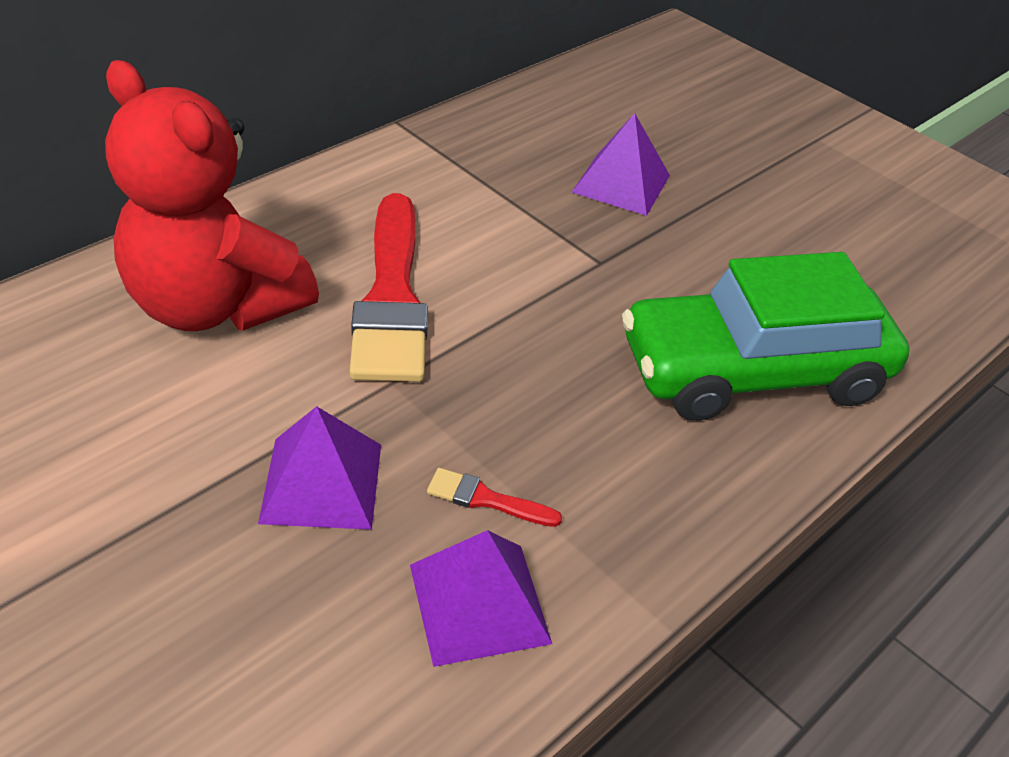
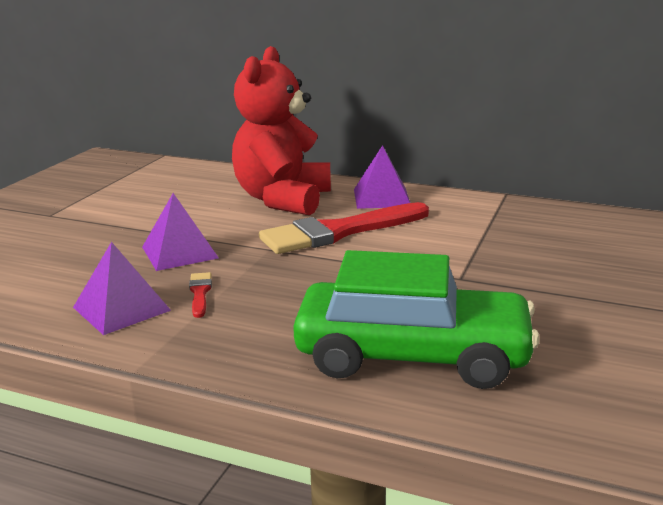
camera: 70 degrees right, 20 degrees down
(621, 183) = (564, 265): purple pyramid -> purple pyramid (381, 198)
(753, 372) = (412, 356): green car -> green car turned 135 degrees clockwise

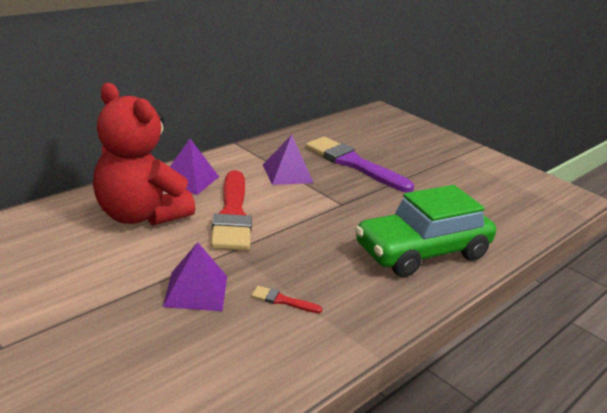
camera: 70 degrees left, 5 degrees up
(122, 308) = (279, 343): purple pyramid -> purple pyramid (287, 173)
(412, 356) = (422, 252): green car -> green car turned 150 degrees counterclockwise
(590, 261) = (353, 164): none -> purple brush

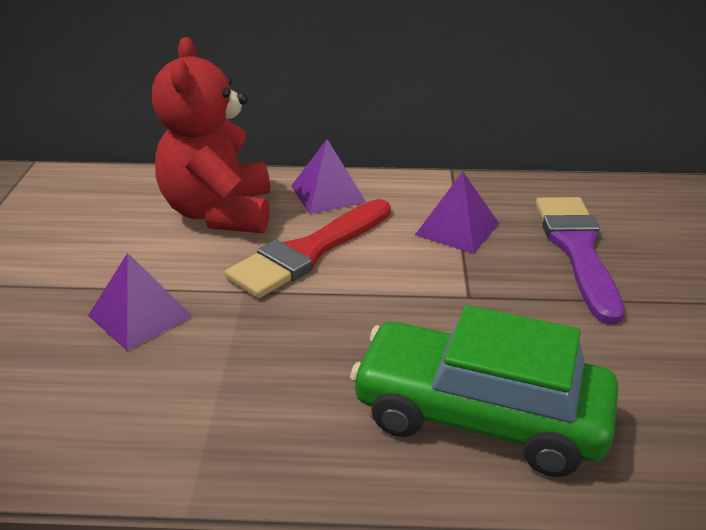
camera: 50 degrees right, 5 degrees up
(282, 300) = (200, 375): red brush -> none

